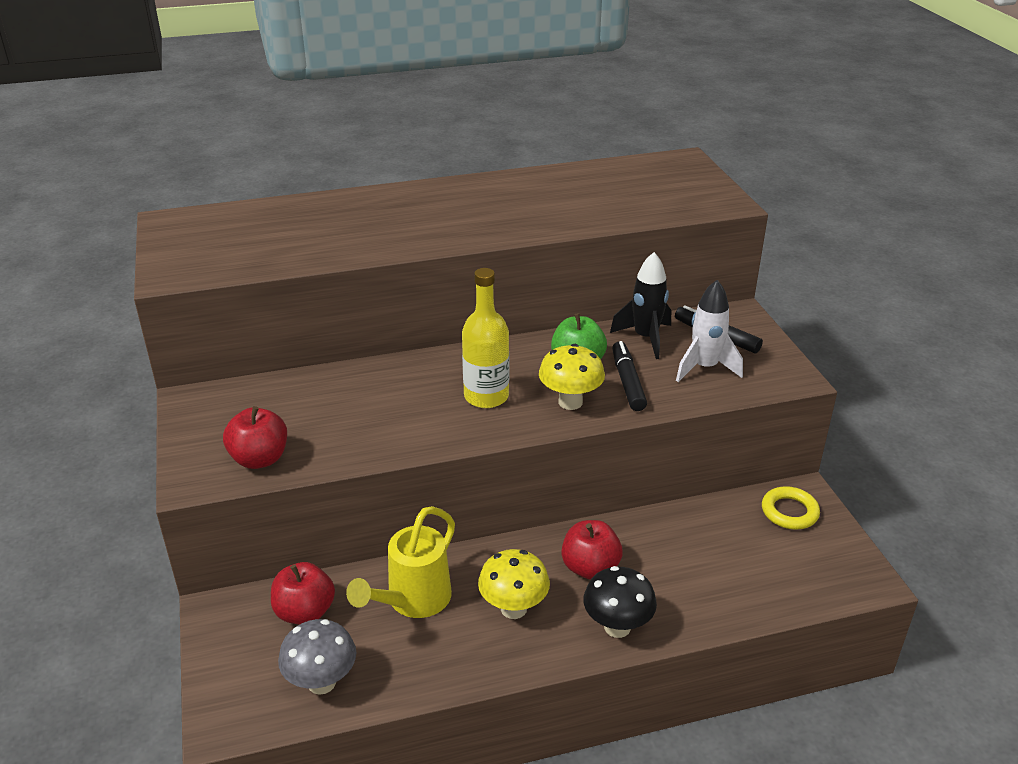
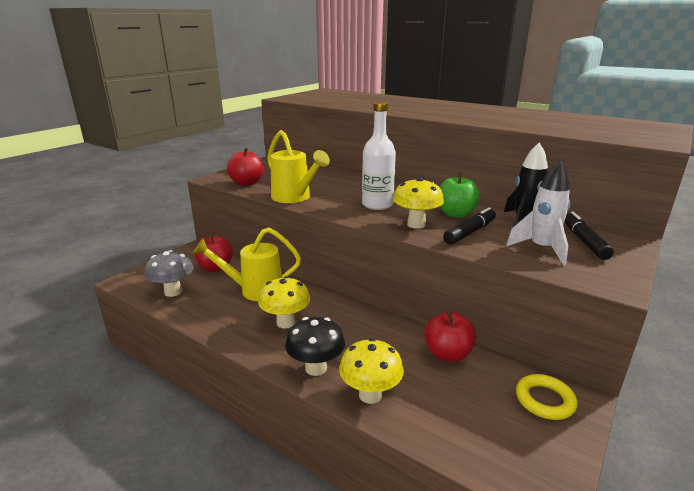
camera: 50 degrees right, 10 degrees down
(378, 445) = (294, 198): none -> yellow watering can
(486, 396) = (377, 205): yellow bottle -> white bottle
(590, 568) = (353, 334): red apple -> red apple (447, 354)
(690, 611) = (370, 395): none -> yellow mushroom

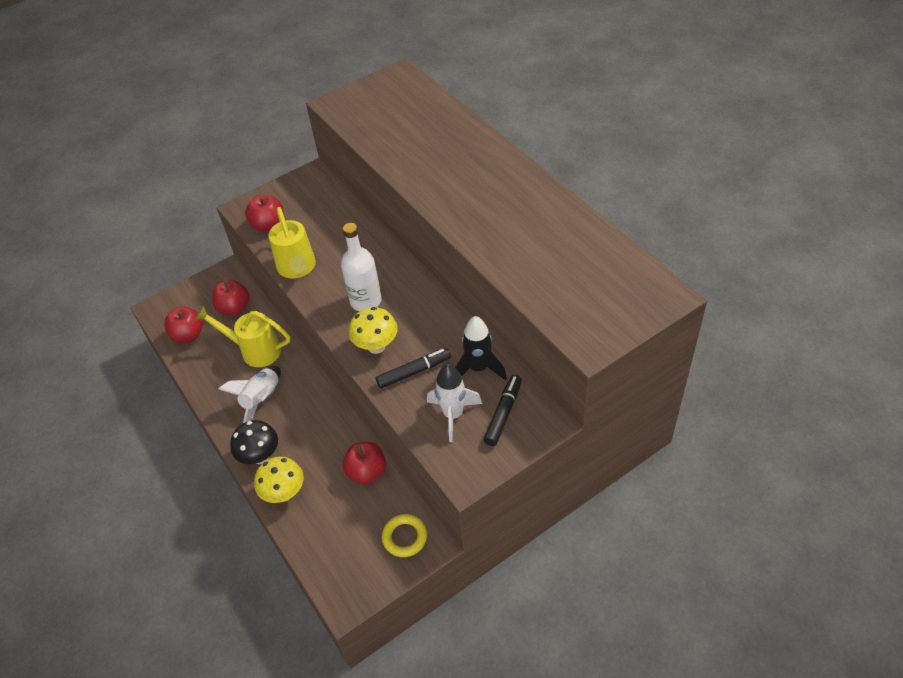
camera: 25 degrees right, 25 degrees up
(173, 292) = (188, 335): grey mushroom -> red apple
(286, 322) = (261, 399): yellow mushroom -> white rocket
(455, 214) = (426, 337): green apple -> none

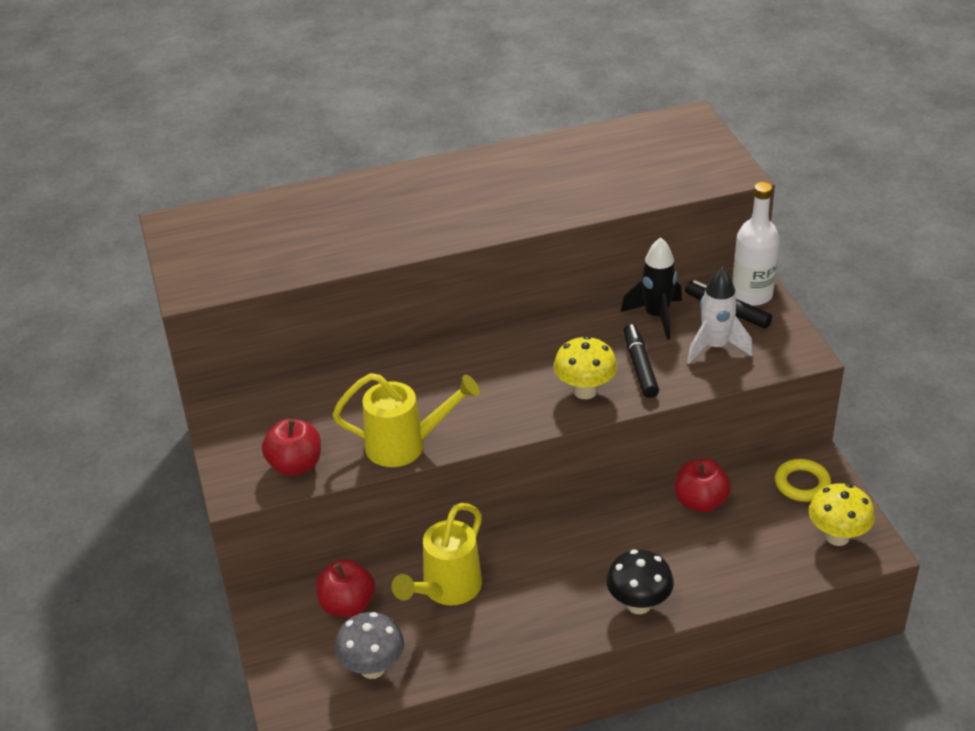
camera: 75 degrees left, 10 degrees down
(188, 335) = (372, 668): red apple -> grey mushroom
(261, 399) = (541, 592): white rocket -> none
(284, 493) = (706, 586): yellow mushroom -> yellow mushroom (837, 537)
(366, 301) = (503, 389): white bottle -> white bottle (752, 294)

